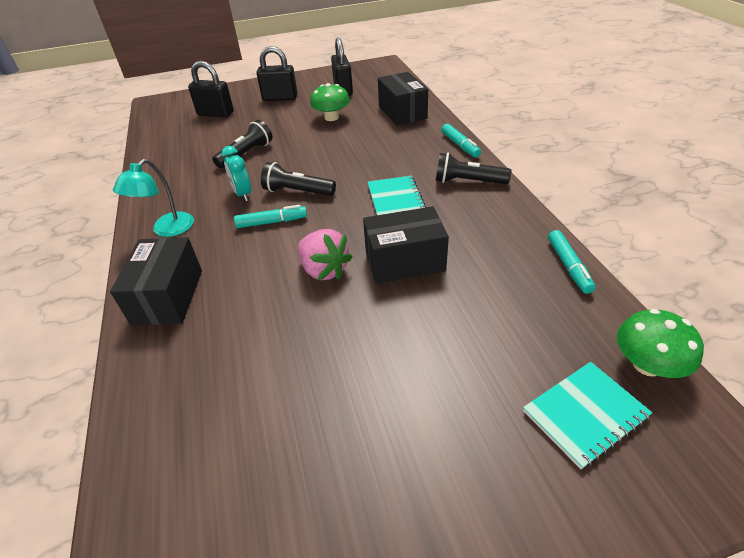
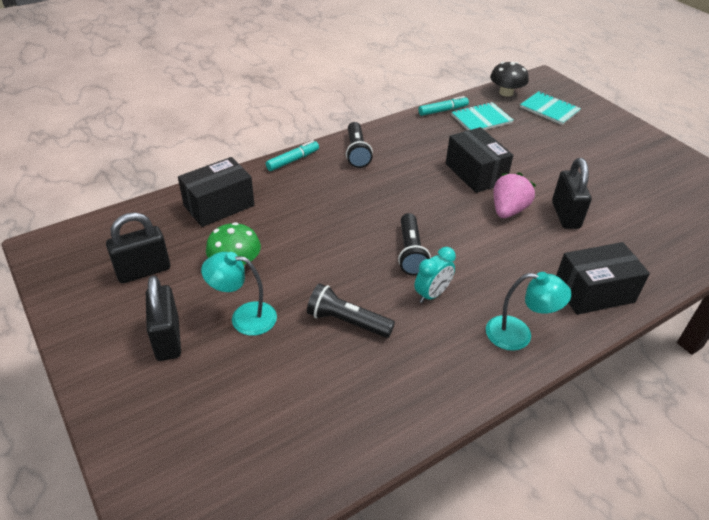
camera: 110 degrees left, 0 degrees up
(215, 114) = (228, 410): black padlock -> black padlock (565, 215)
(272, 222) = (466, 257): turquoise marker -> none
(279, 119) = (244, 317): none -> turquoise lamp
(396, 199) = (398, 187): turquoise notebook -> turquoise notebook (481, 119)
(647, 364) = (506, 93): green mushroom -> black mushroom

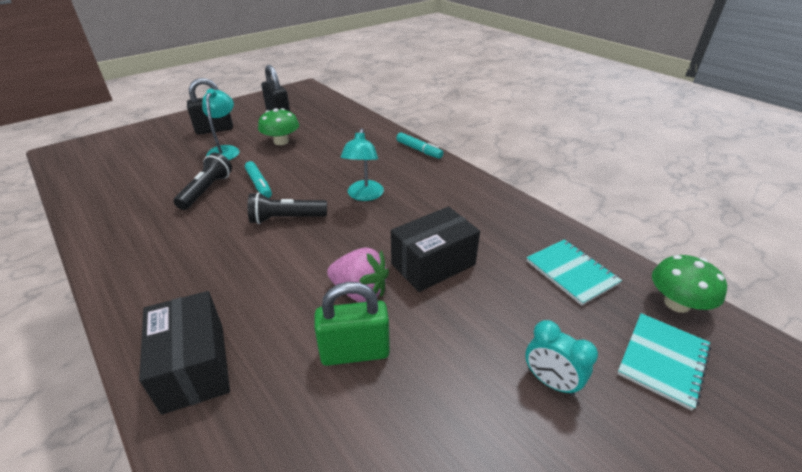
camera: 85 degrees right, 5 degrees down
(219, 205) = (349, 128): black box -> none
(357, 152) = (445, 180): black flashlight -> none
(432, 294) = (226, 232): turquoise clock -> turquoise clock (550, 381)
(443, 110) = (570, 237): turquoise marker -> turquoise marker (259, 184)
(506, 93) = (677, 303): black mushroom -> green mushroom
(518, 335) = (152, 290): turquoise lamp -> turquoise lamp (364, 195)
(565, 215) = (355, 352): black padlock -> green padlock

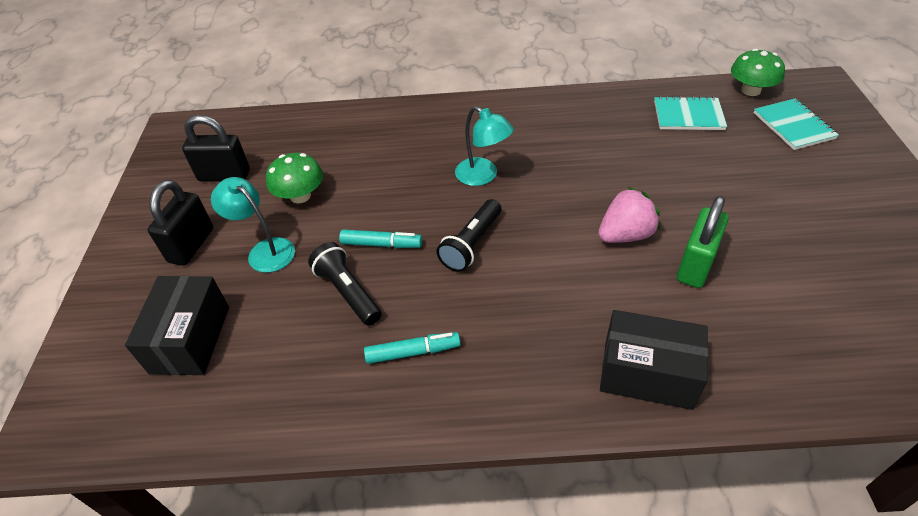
camera: 50 degrees left, 10 degrees up
(419, 150) = (438, 107): turquoise marker -> turquoise marker (413, 352)
(433, 264) = (623, 178): black box -> black box (190, 339)
(550, 381) = (782, 181): turquoise clock -> none

